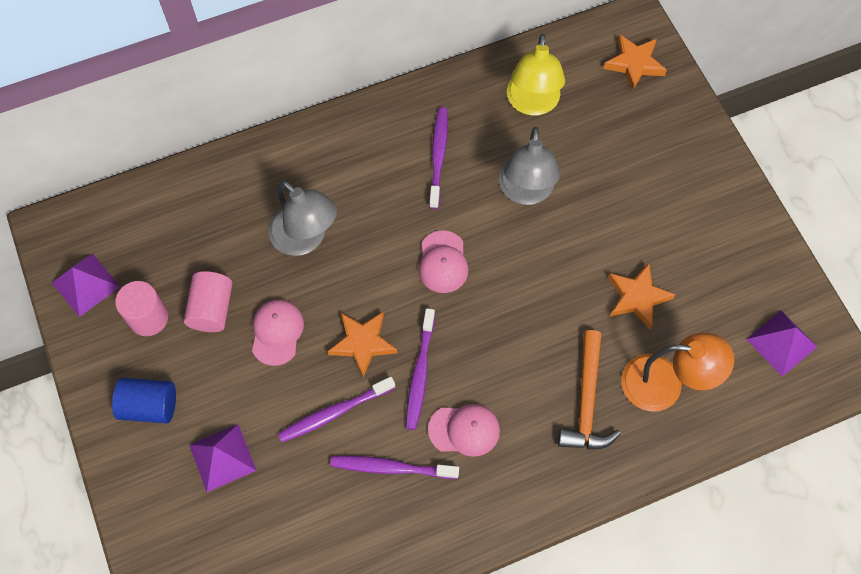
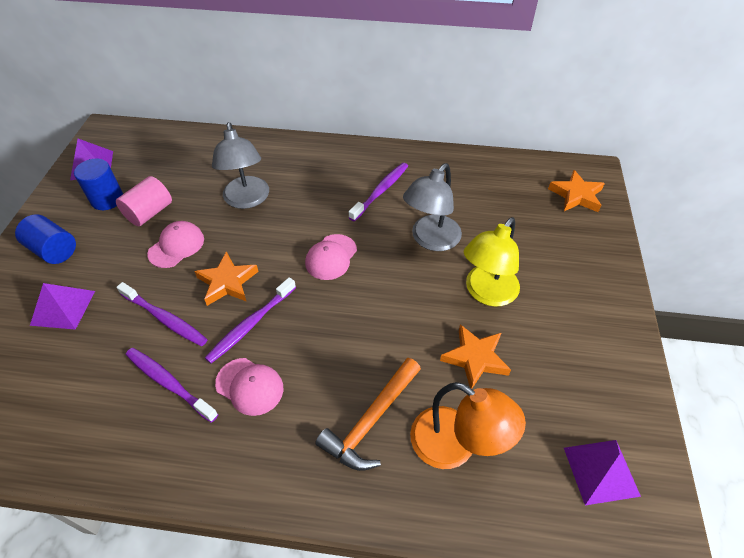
camera: 30 degrees right, 15 degrees down
(148, 318) = (107, 199): pink cylinder -> blue cylinder
(334, 412) = (165, 319): purple toothbrush -> purple toothbrush turned 150 degrees counterclockwise
(532, 103) = (476, 188): yellow lamp -> yellow lamp (486, 293)

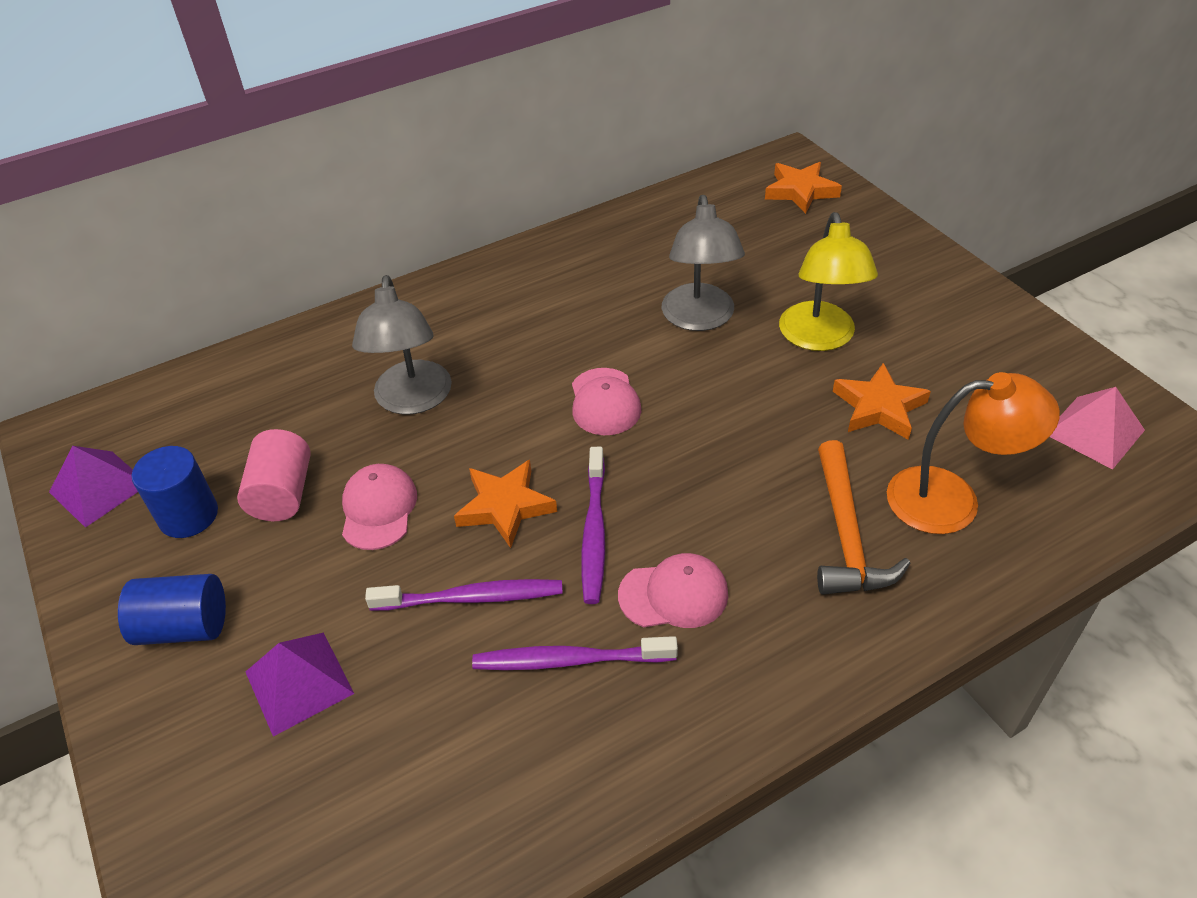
camera: 35 degrees left, 5 degrees down
(247, 200) = (413, 400): grey lamp -> grey lamp turned 45 degrees clockwise
(381, 191) = (579, 298): purple toothbrush -> none
(601, 471) = (1094, 432): purple pyramid -> pink pyramid

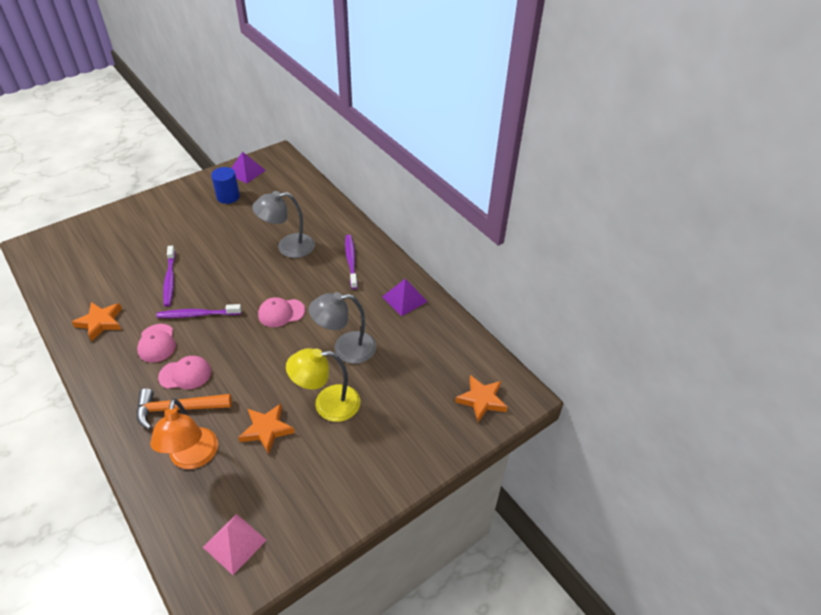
camera: 80 degrees right, 0 degrees up
(184, 627) = (174, 207): blue cylinder -> none
(282, 494) = (236, 218): pink cylinder -> none
(299, 682) = (142, 239): purple pyramid -> purple pyramid (404, 299)
(378, 509) = (223, 246): pink cap -> pink cap (185, 374)
(505, 506) = (217, 284): orange star -> orange star (100, 322)
(569, 660) = (132, 311): purple toothbrush -> purple toothbrush (351, 261)

